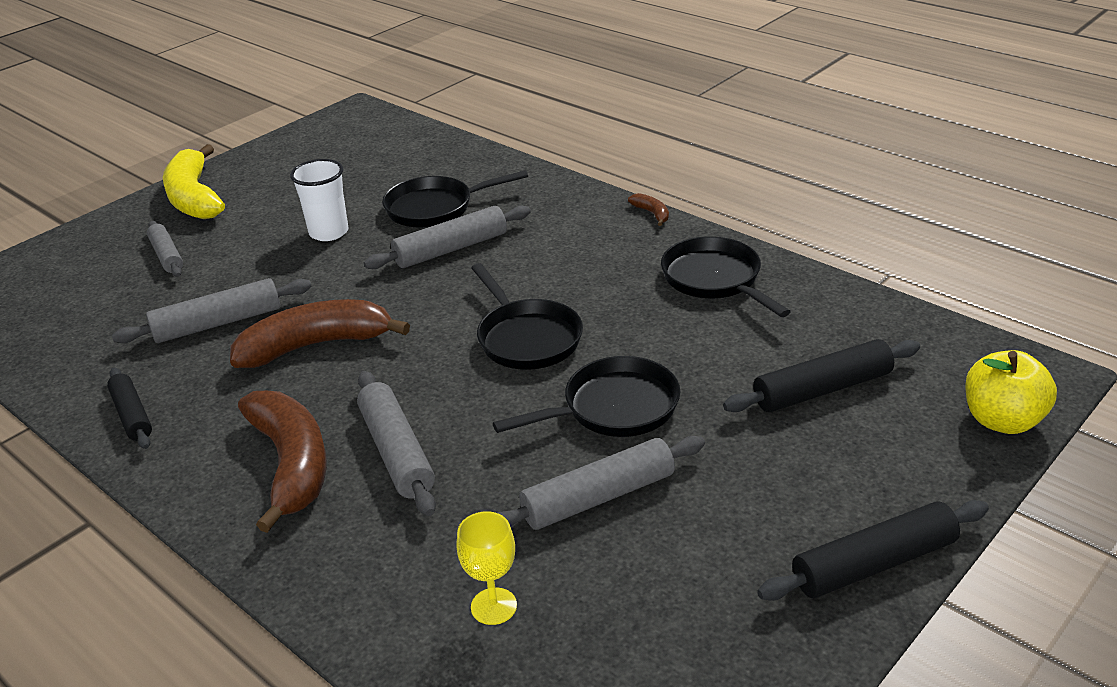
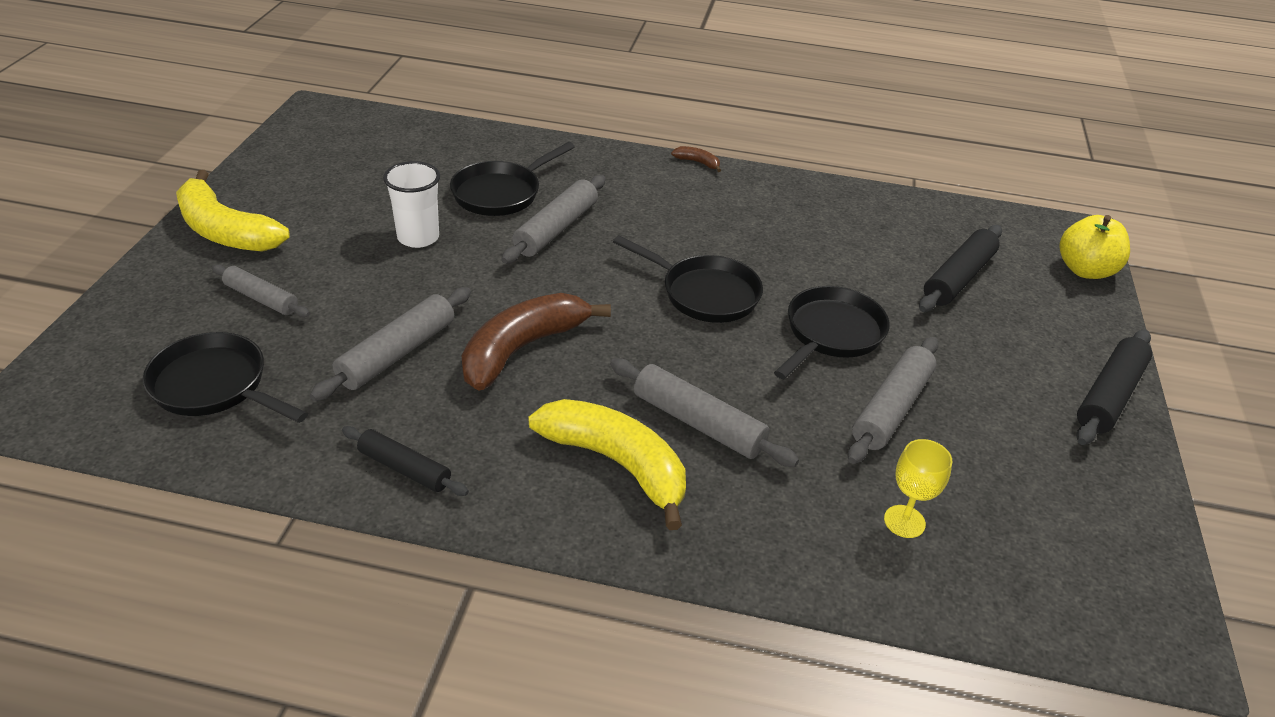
camera: 35 degrees left, 5 degrees up
(291, 464) = (617, 464): brown banana -> yellow banana
(715, 279) = (801, 209): black pan -> black pan (215, 386)

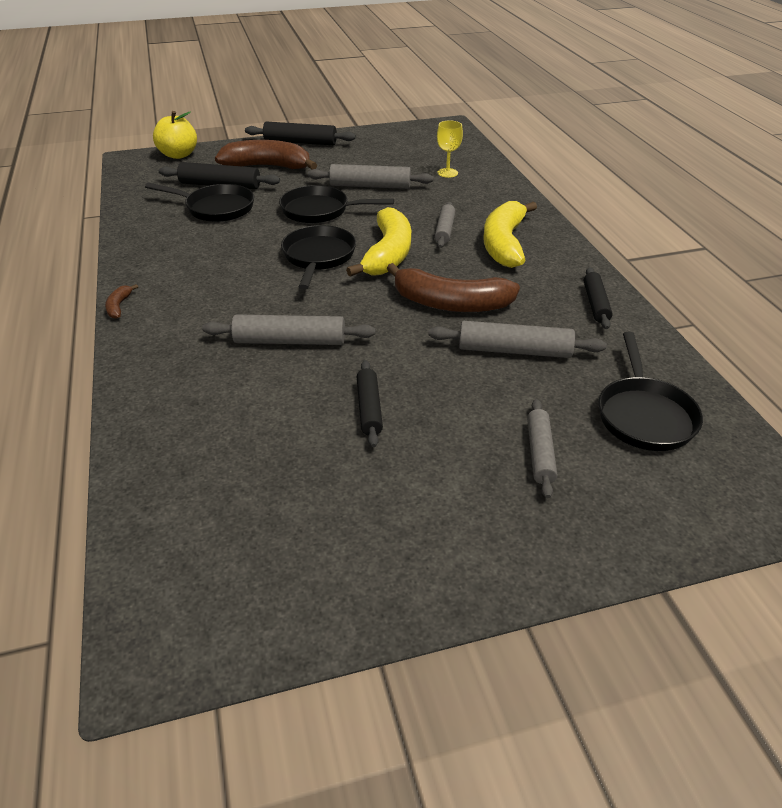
camera: 115 degrees left, 0 degrees up
(225, 231) = (481, 548): yellow banana -> yellow banana (388, 254)
(418, 237) = (369, 408): white cup -> black rolling pin
(501, 193) = (254, 393): black pan -> black pan (216, 208)
(698, 423) = (444, 230): grey rolling pin -> grey rolling pin, size x0.66
(1011, 334) = (267, 166): none -> brown banana

